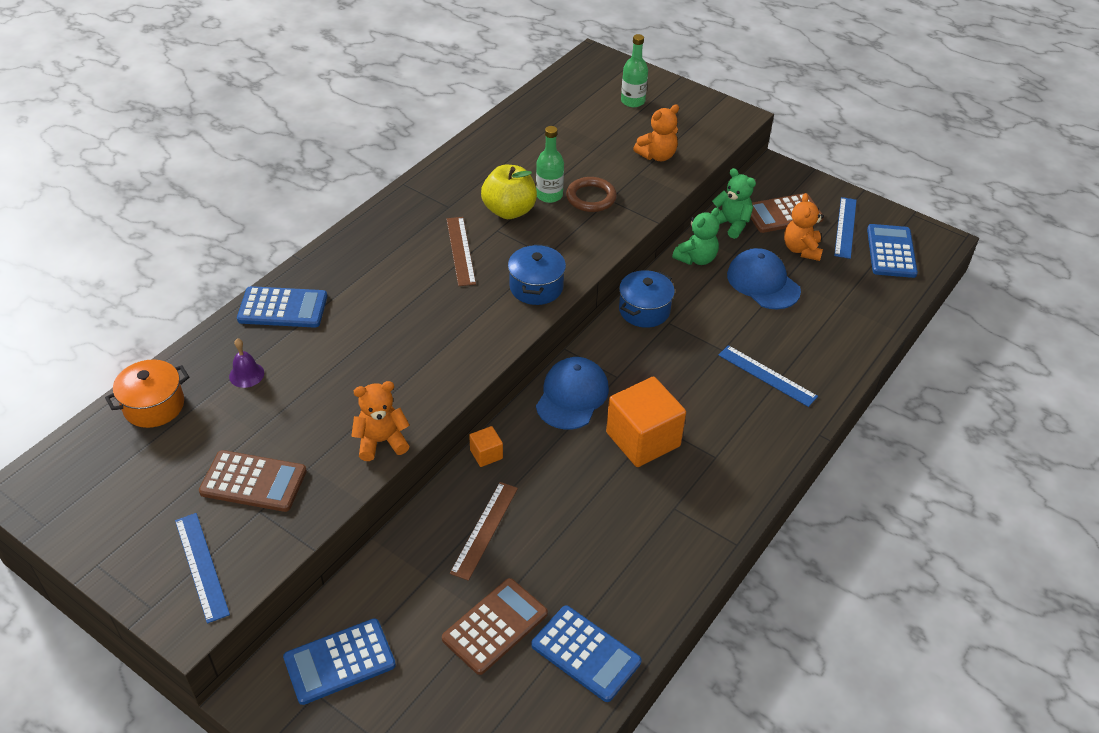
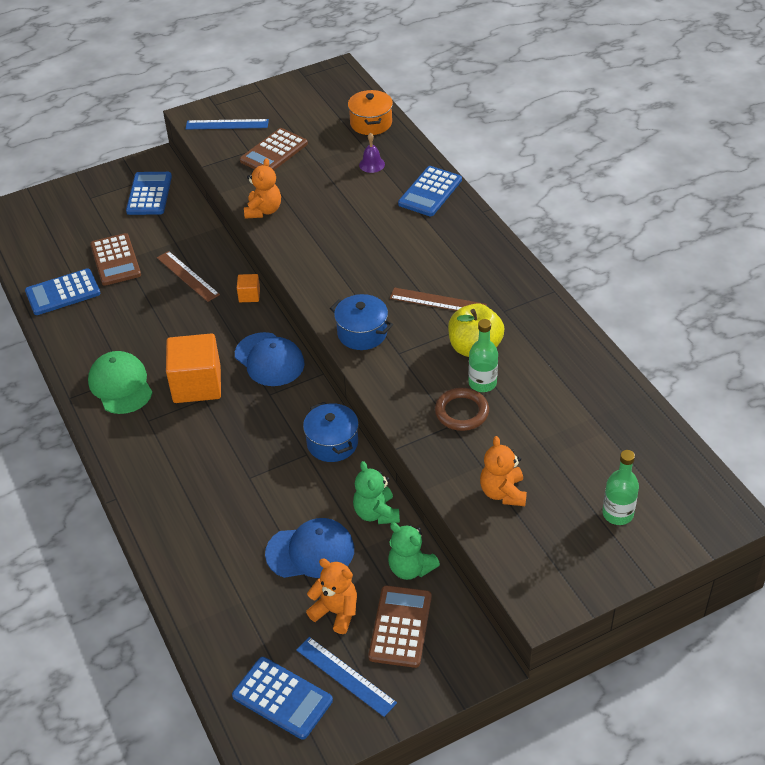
camera: 120 degrees right, 0 degrees up
(688, 505) = (120, 385): none -> green cap
(731, 224) = (410, 568): green teddy bear -> green teddy bear turned 60 degrees clockwise
(767, 375) = (199, 494): blue ruler -> none

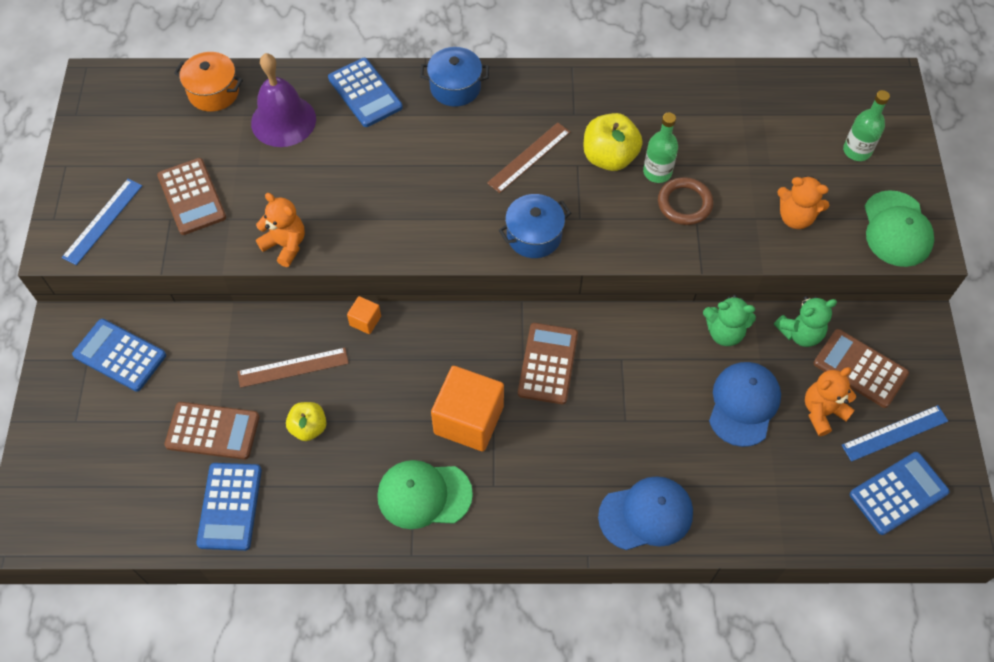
camera: 65 degrees left, 15 degrees up
(143, 304) = (309, 427): none -> yellow apple
(269, 360) = (473, 340): blue cap -> blue cap (646, 514)
(274, 410) = (548, 363): none -> brown calculator
(332, 443) = (619, 331): blue pot -> blue pot (455, 87)
(372, 164) = (283, 121): purple bell -> purple bell, size x2.11
(545, 573) = (896, 229): none -> green cap

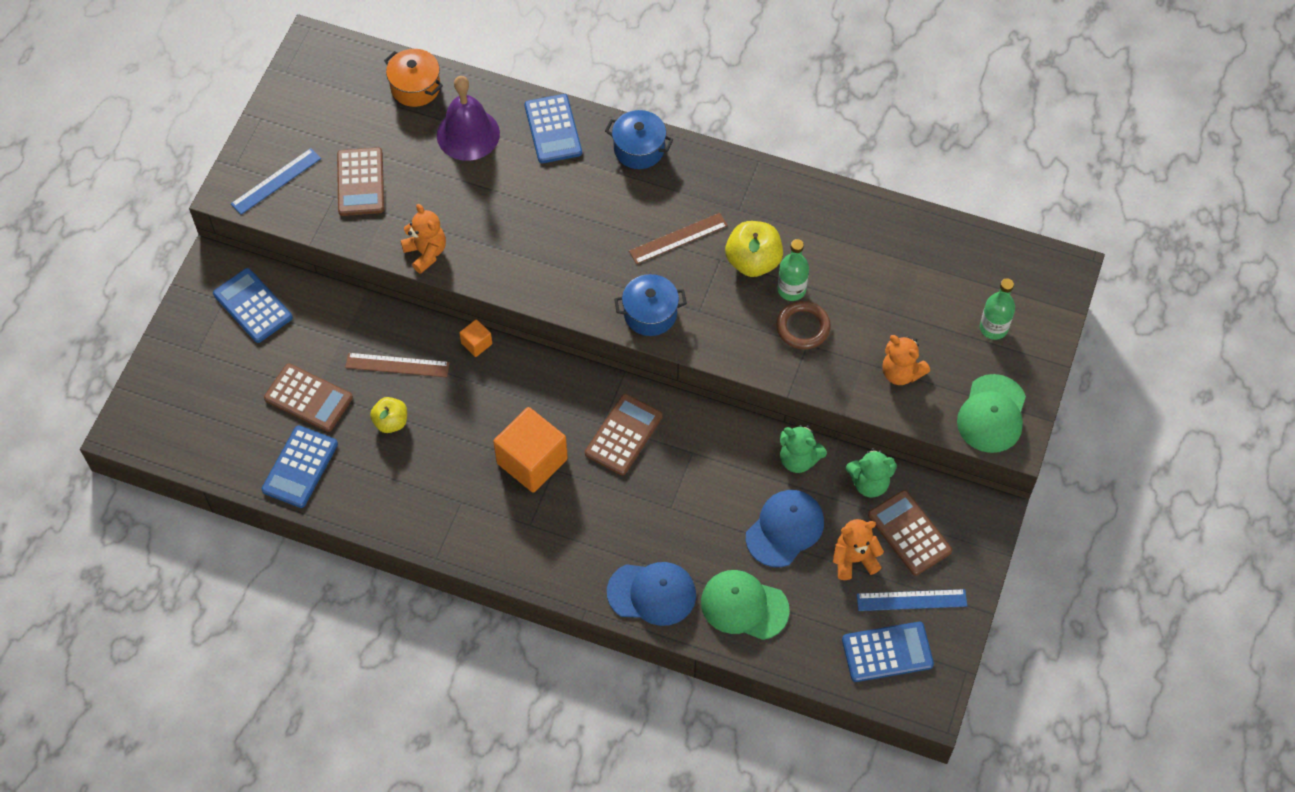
camera: 20 degrees right, 0 degrees up
(424, 495) = (467, 512): green cap -> green cap (744, 606)

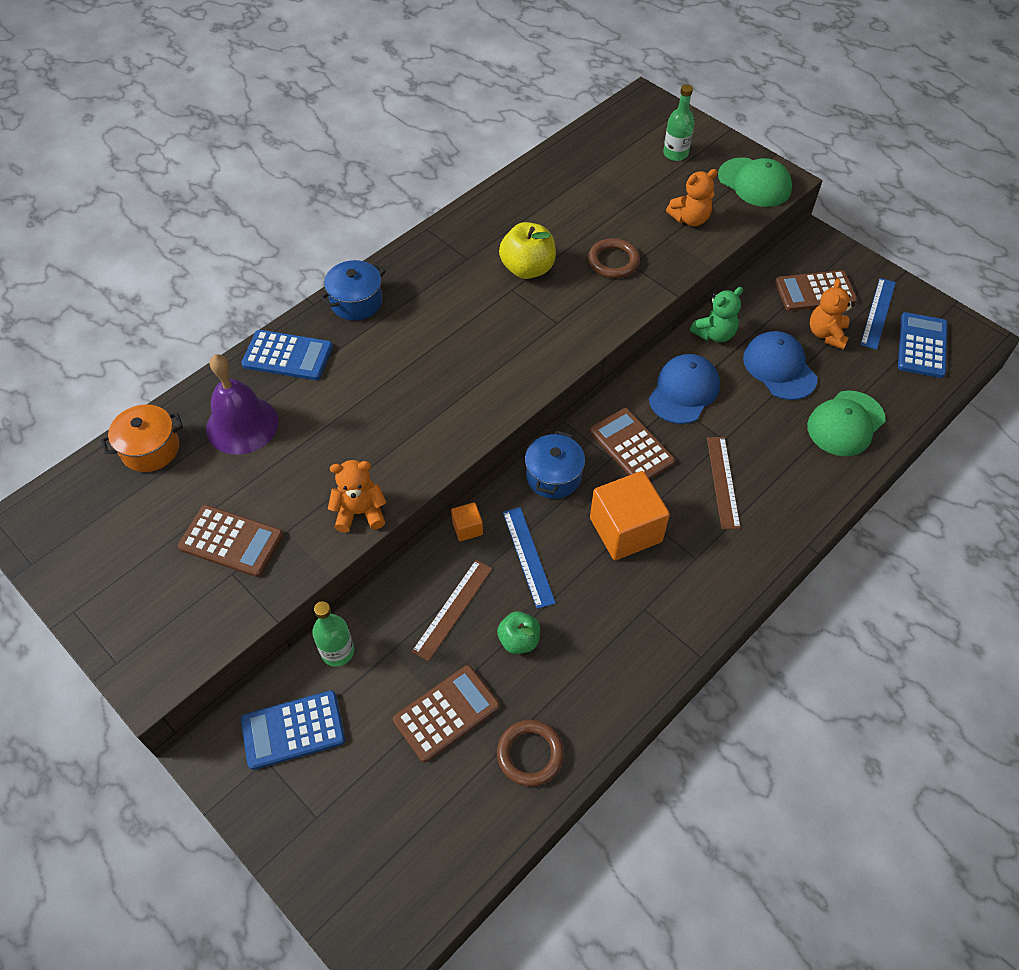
camera: 65 degrees left, 5 degrees down
(276, 181) = (169, 625): blue ruler -> blue ruler (528, 556)
(300, 467) = (530, 754): blue calculator -> brown ring
(391, 422) = (519, 640): yellow apple -> green apple
(650, 314) = (540, 358): blue pot -> blue pot (553, 476)
(652, 593) = (809, 486): blue cap -> blue cap (684, 391)
(678, 238) = (471, 309): brown ruler -> brown ruler (723, 482)
(791, 289) = (571, 255): green bottle -> green bottle (337, 651)
(869, 483) = (757, 298): green teddy bear -> none

